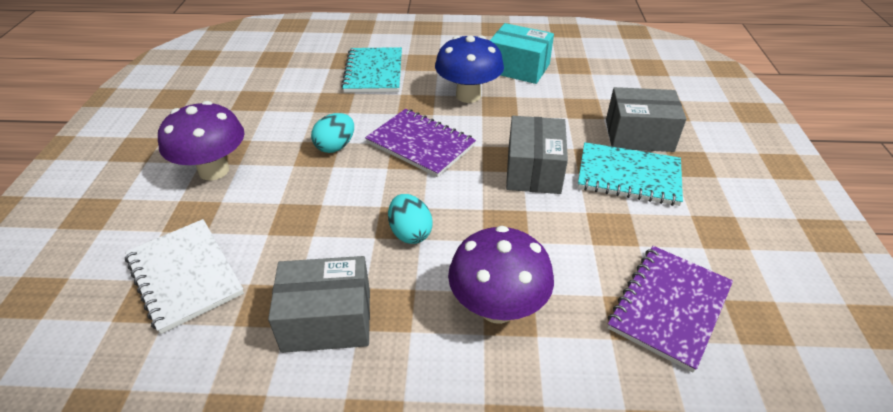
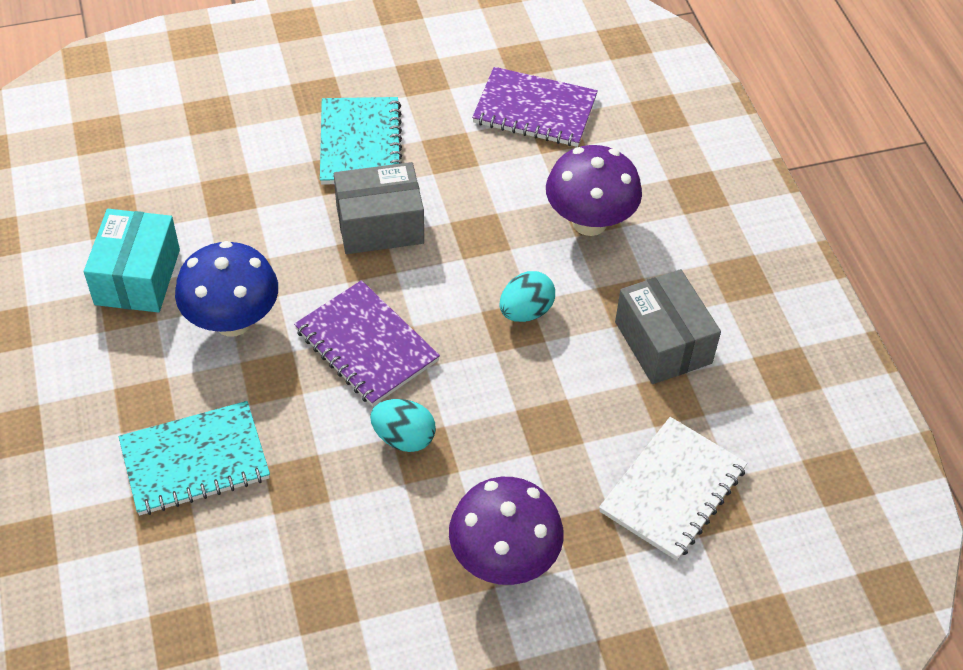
camera: 110 degrees left, 10 degrees up
(420, 144) = (366, 345): purple notebook -> purple notebook turned 60 degrees counterclockwise
(639, 135) = (277, 138): grey box -> none

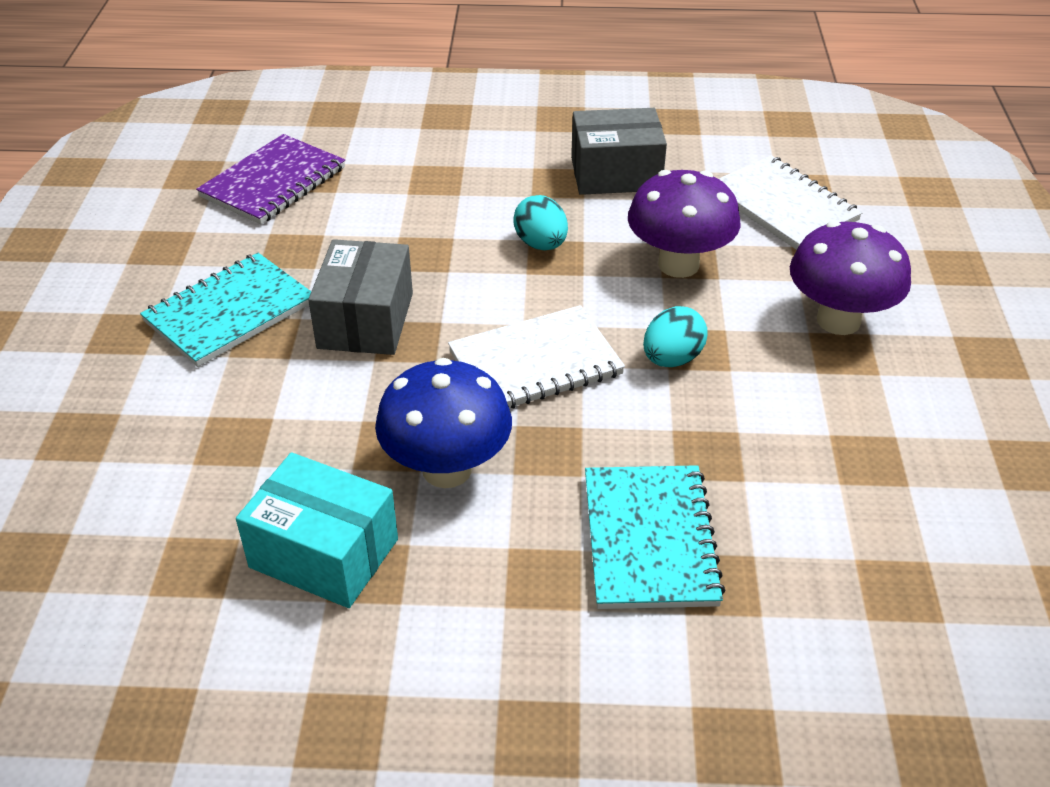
camera: 70 degrees left, 10 degrees down
(360, 143) = (230, 312): turquoise notebook -> turquoise notebook turned 60 degrees counterclockwise
(366, 345) = (535, 363): purple notebook -> white notebook
(589, 222) = (447, 182): purple mushroom -> purple mushroom (678, 264)

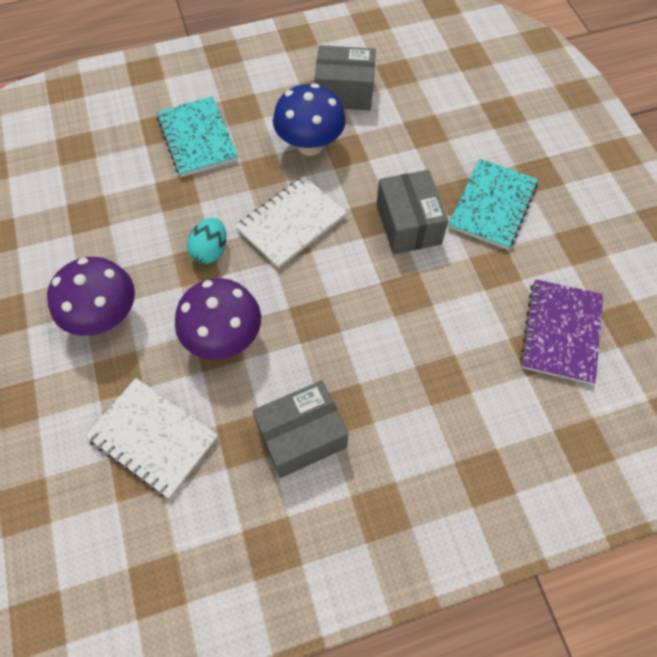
camera: 160 degrees right, 20 degrees up
(324, 553) = (344, 92): turquoise box -> grey box
(541, 244) = (329, 328): turquoise egg -> none

